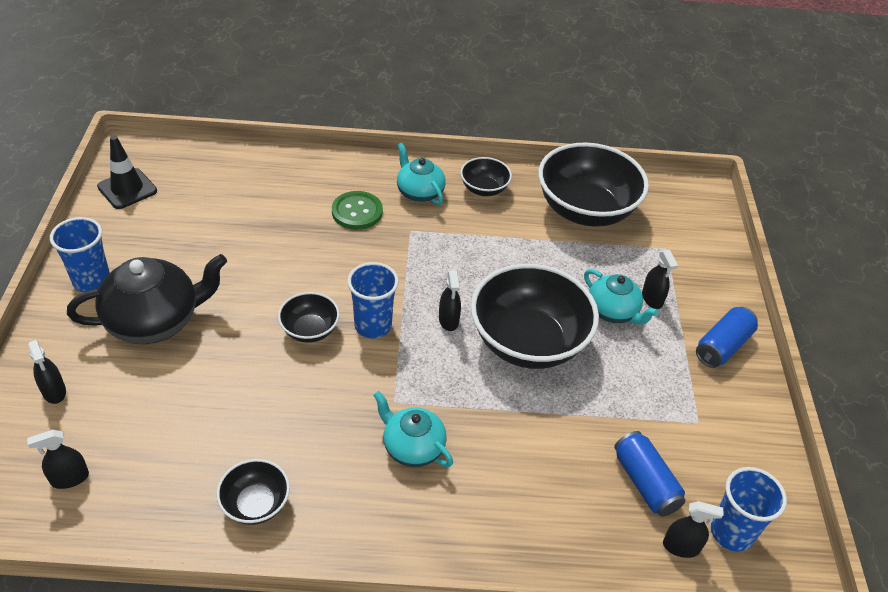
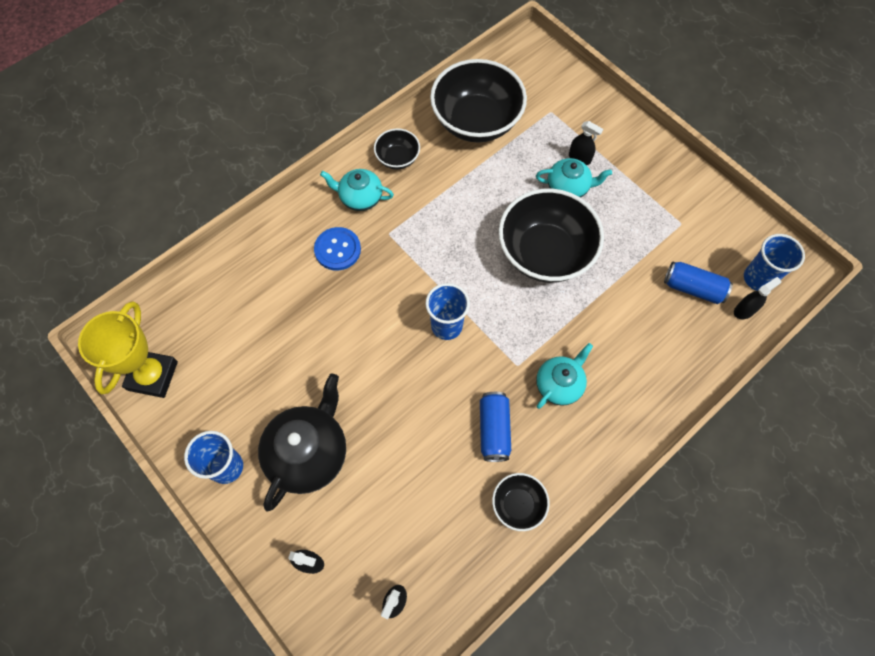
camera: 40 degrees left, 20 degrees up
(127, 189) = (152, 376): black traffic cone -> yellow trophy
(310, 330) = (413, 365): black bowl -> none
(357, 212) = (337, 249): green button -> blue button
(412, 447) = (559, 384): turquoise teapot -> turquoise teapot turned 135 degrees clockwise
(448, 320) = (485, 280): black spray bottle -> none
(722, 346) = (646, 159): blue can -> blue can (494, 430)

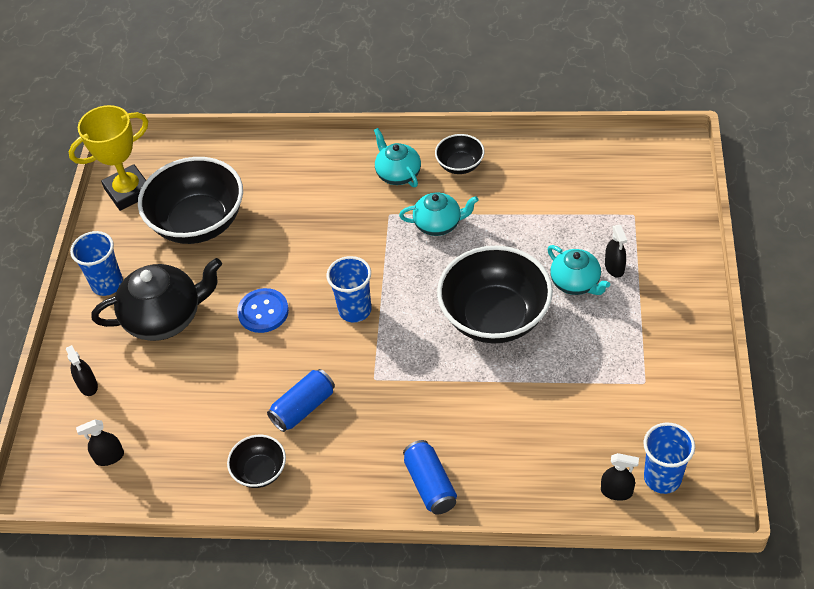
camera: 50 degrees right, 15 degrees down
(337, 249) = (339, 199): blue button -> blue button (263, 312)
(476, 121) = (558, 180): black bowl -> black bowl (198, 222)
(559, 384) = (389, 418): turquoise teapot -> turquoise teapot (438, 224)
(693, 288) = (591, 439): blue can -> blue can (430, 485)

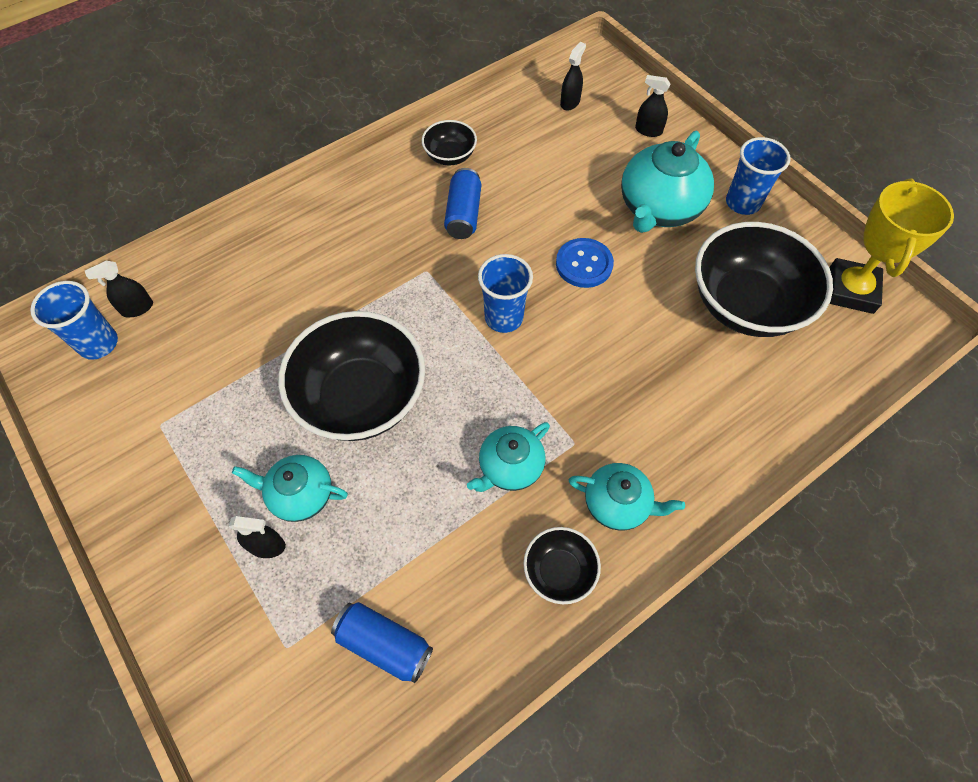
camera: 135 degrees right, 10 degrees up
(165, 317) = (659, 208): black teapot -> turquoise teapot
(430, 485) = (306, 223): blue can -> blue can (384, 644)
(614, 267) = (267, 546): black spray bottle -> black spray bottle turned 150 degrees clockwise

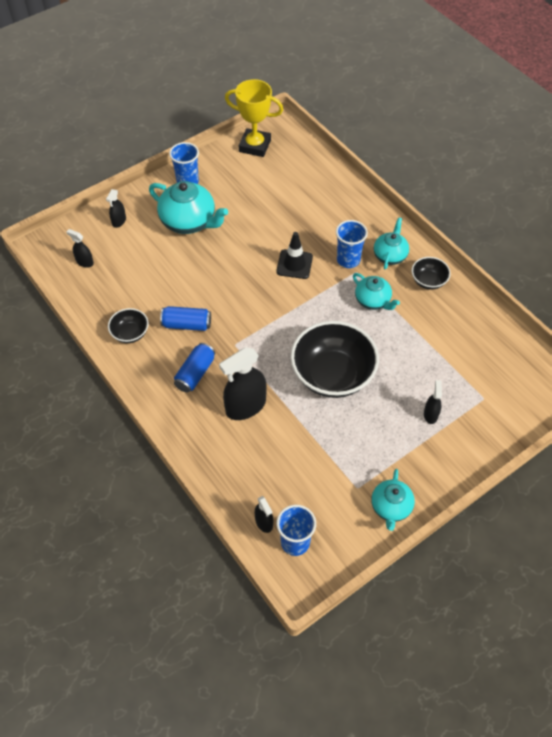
camera: 90 degrees left, 5 degrees down
(300, 495) = (398, 401): turquoise teapot -> turquoise teapot (391, 507)
(319, 285) = (245, 406): none -> black spray bottle
(384, 644) = (475, 354): blue can -> blue can (195, 373)
(504, 317) = (273, 303): blue cup -> blue cup (348, 260)
(584, 264) = (232, 261): blue button -> none
(584, 348) = (294, 264): none -> black traffic cone
(745, 304) = (264, 190): black bowl -> none

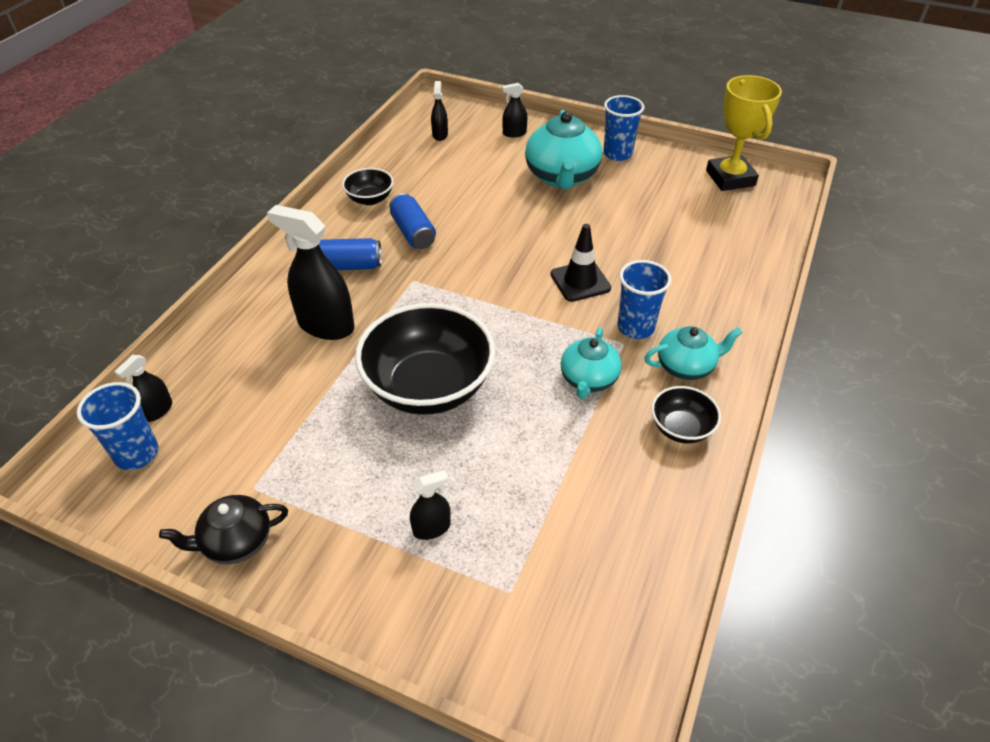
camera: 60 degrees right, 10 degrees down
(391, 507) = (236, 542): turquoise teapot -> black teapot

